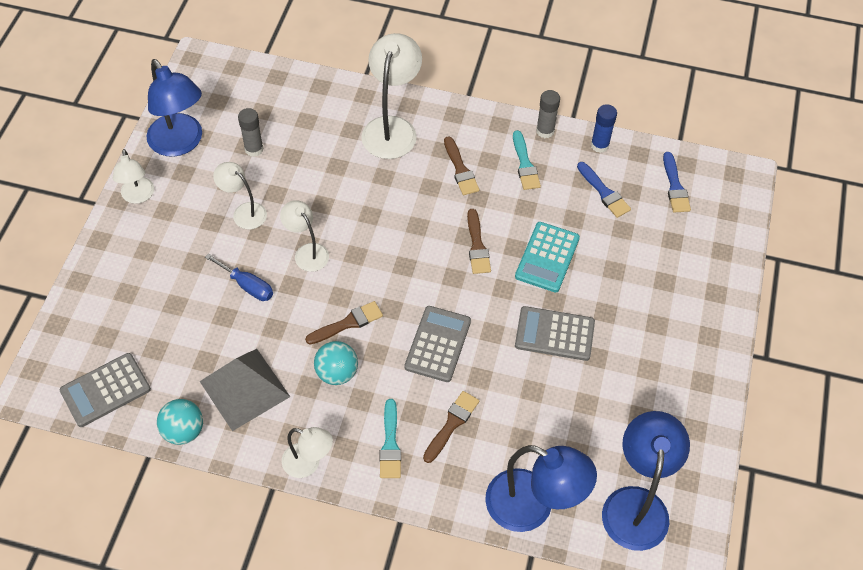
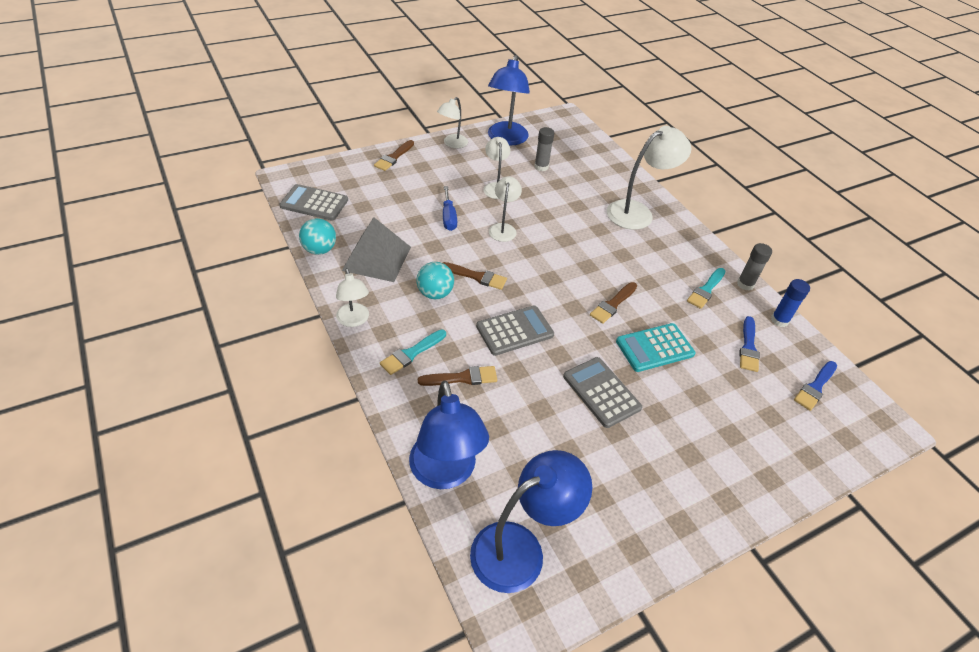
camera: 45 degrees right, 10 degrees down
(460, 169) = (655, 261): brown brush -> brown brush (394, 157)

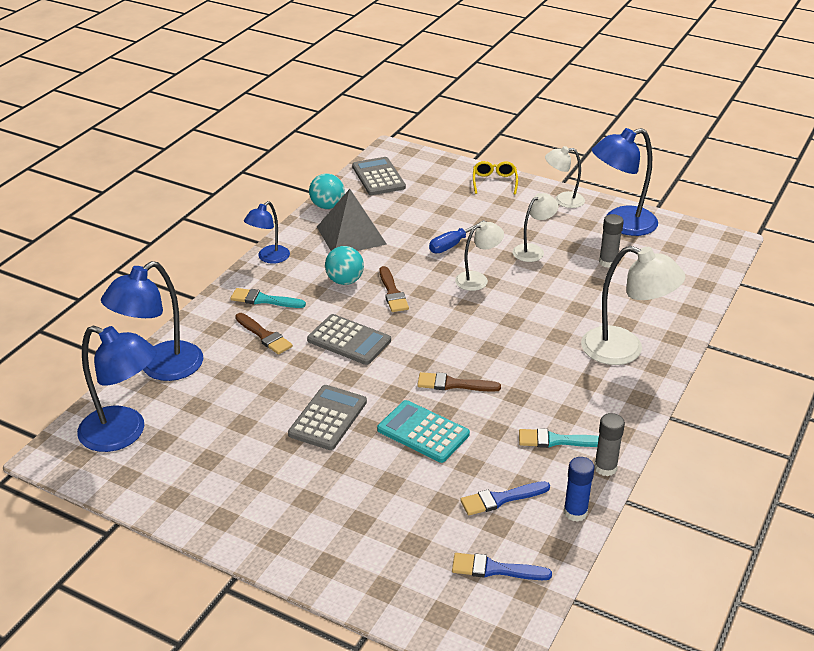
camera: 60 degrees right, 10 degrees down
(354, 320) = (269, 258): white lamp -> blue lamp
(394, 157) = (494, 182): brown brush -> yellow glasses

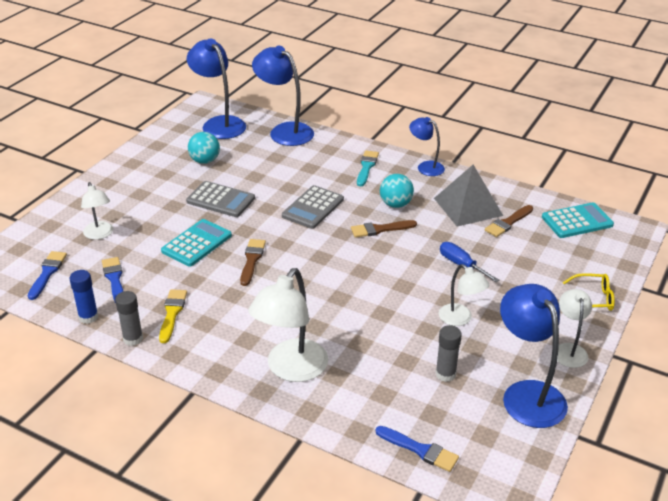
camera: 90 degrees right, 0 degrees up
(124, 434) = (219, 124): blue lamp -> blue lamp turned 120 degrees clockwise
(264, 336) = (320, 169): brown brush -> brown brush (508, 223)
(327, 206) = (514, 193): turquoise ball -> turquoise ball (205, 161)
(378, 177) = (577, 221): grey calculator -> turquoise calculator
(478, 279) = (404, 279): white lamp -> white lamp (100, 234)
(556, 440) = (172, 313): turquoise brush -> yellow brush
(699, 279) = (420, 450): none -> blue brush

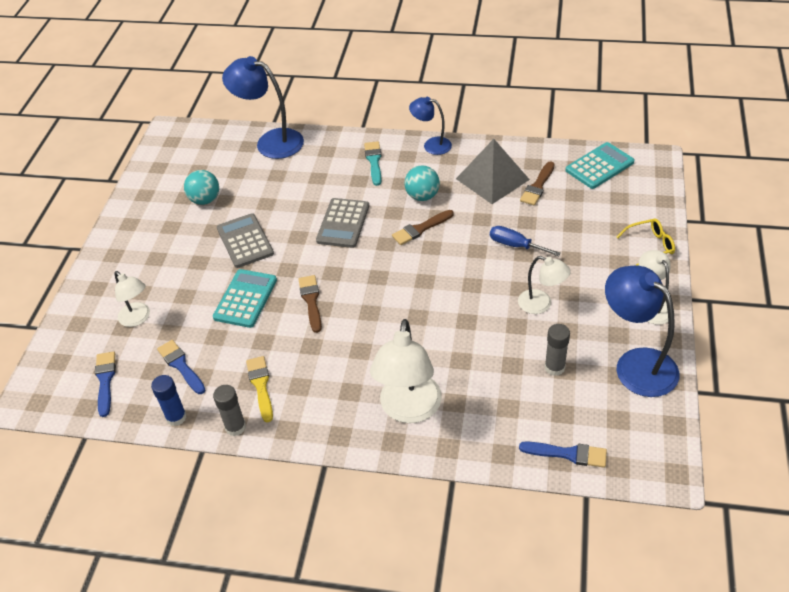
camera: 15 degrees left, 10 degrees up
(219, 124) = (198, 151): blue lamp -> none
(221, 200) = (245, 241): grey calculator -> grey calculator turned 120 degrees counterclockwise

